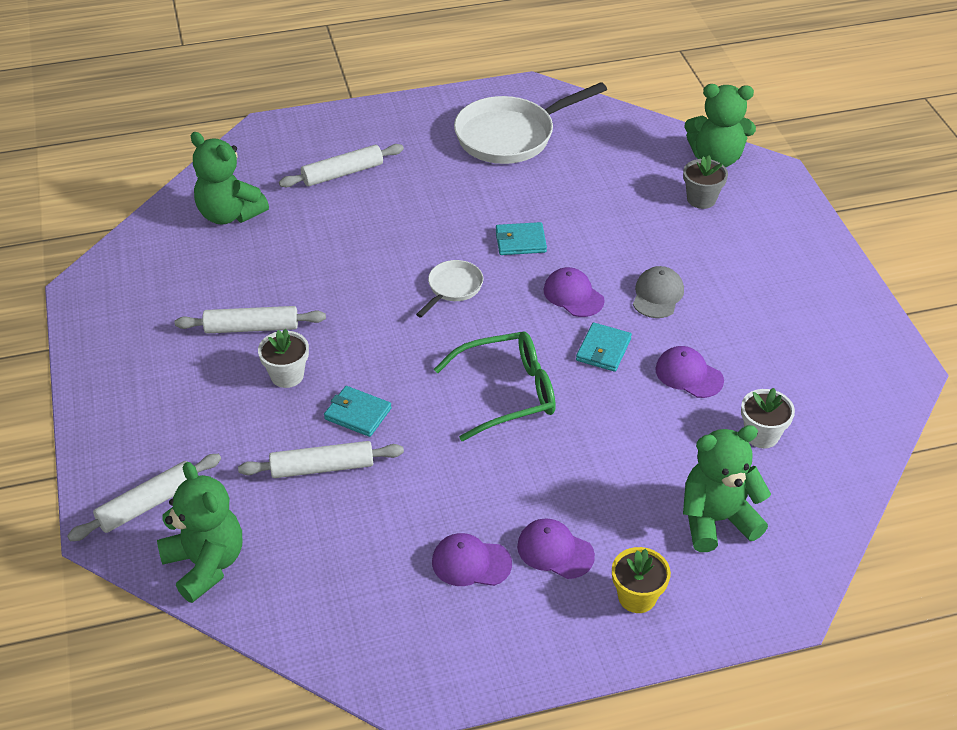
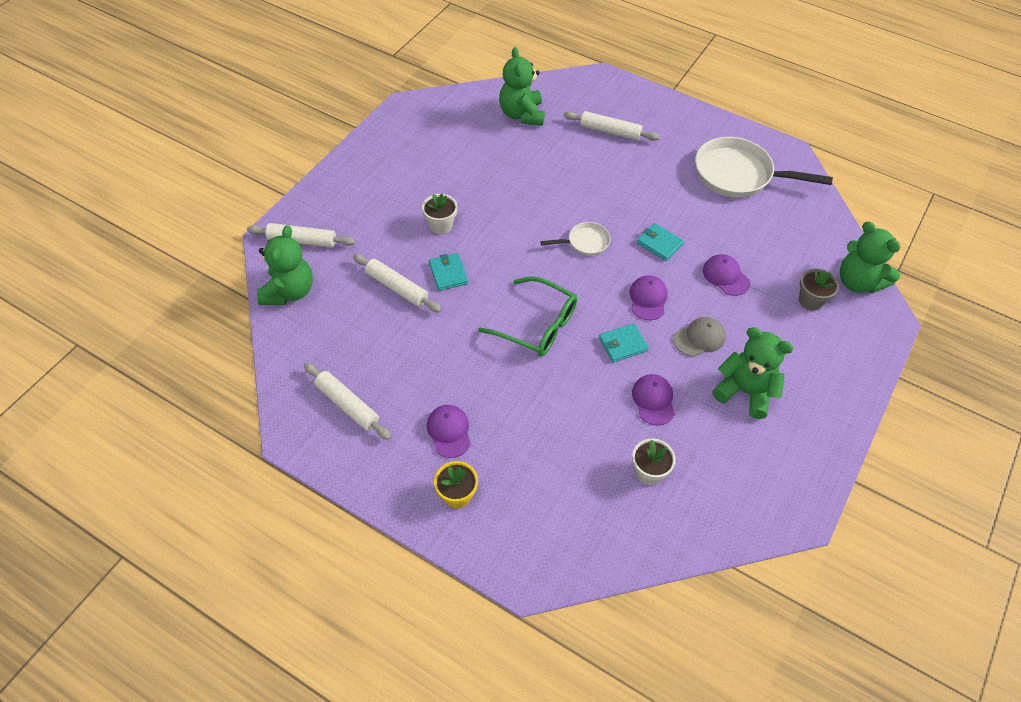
camera: 45 degrees right, 10 degrees up
(252, 328) = (456, 186): white rolling pin -> white rolling pin (347, 405)
(471, 563) = (401, 399): purple cap -> purple cap (725, 276)
(716, 520) = (555, 495): green teddy bear -> green teddy bear (745, 391)

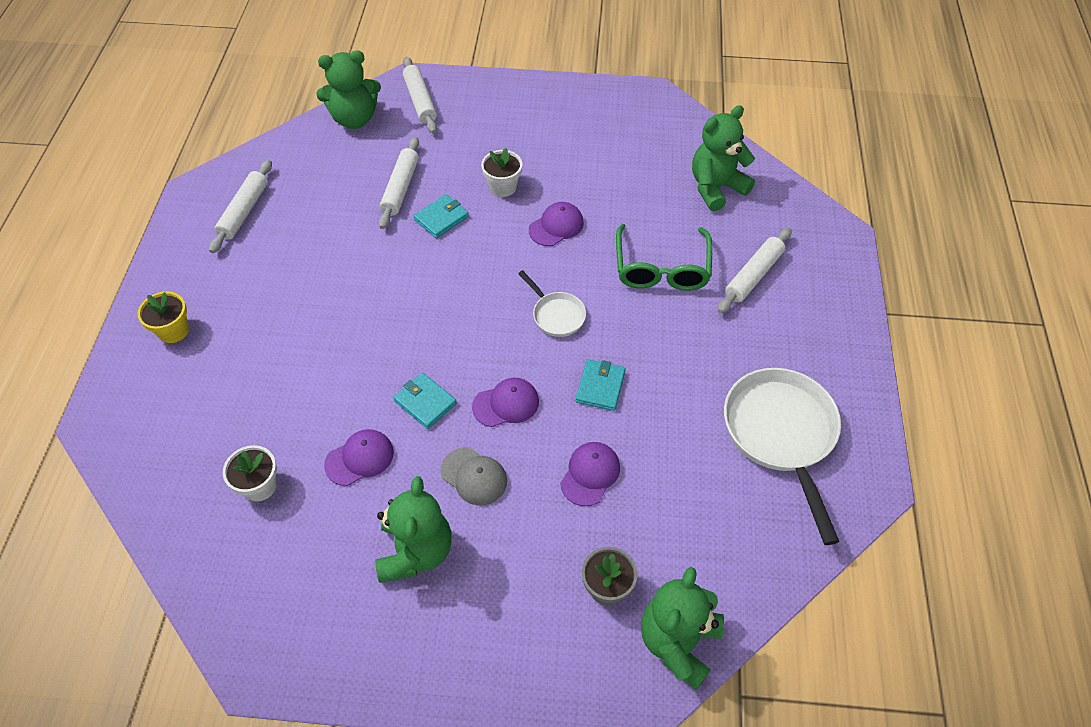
camera: 65 degrees right, 0 degrees up
(449, 431) = (244, 296): purple cap -> purple cap (556, 226)
(537, 325) = (412, 315): green glasses -> green glasses (661, 268)
(610, 131) = (753, 275): white rolling pin -> white rolling pin turned 45 degrees clockwise

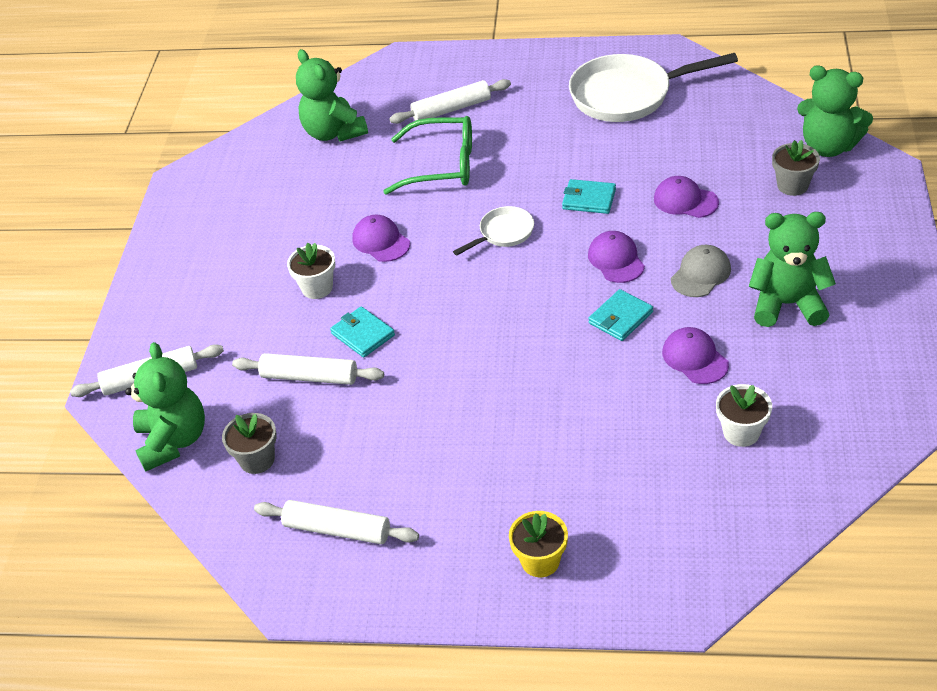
camera: 85 degrees left, 10 degrees down
(324, 164) = (257, 460): none -> grey flower pot
(753, 275) = (451, 109): white rolling pin -> white rolling pin turned 60 degrees counterclockwise

